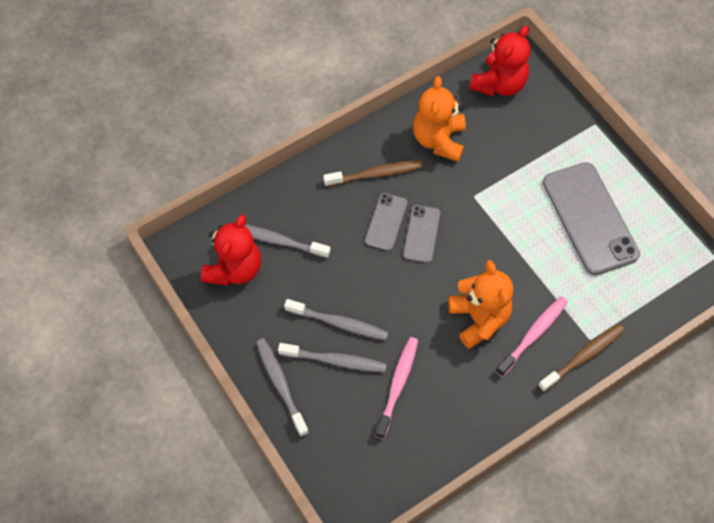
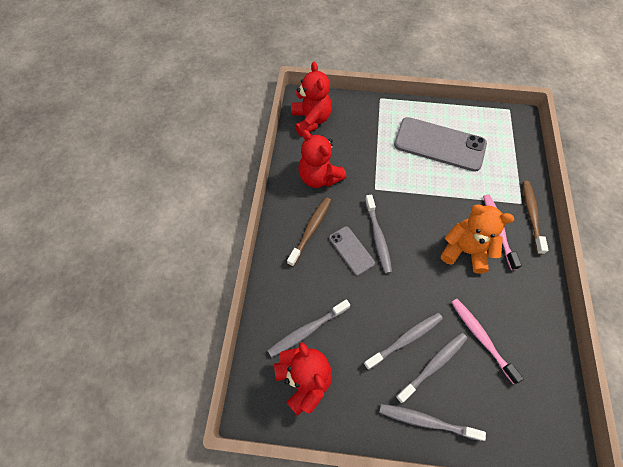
camera: 50 degrees left, 0 degrees up
(421, 234) = (377, 237): grey phone -> grey toothbrush
(439, 140) = (319, 177): orange teddy bear -> red teddy bear

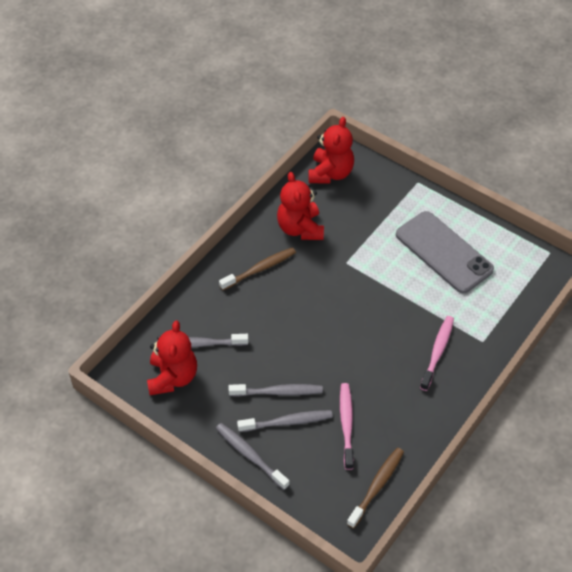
camera: 30 degrees right, 10 degrees down
(351, 250) = (284, 303): grey phone -> none
(377, 237) = (316, 303): grey toothbrush -> none
(465, 250) = (390, 353): orange teddy bear -> none
(531, 215) = (482, 356): brown toothbrush -> brown toothbrush (376, 486)

